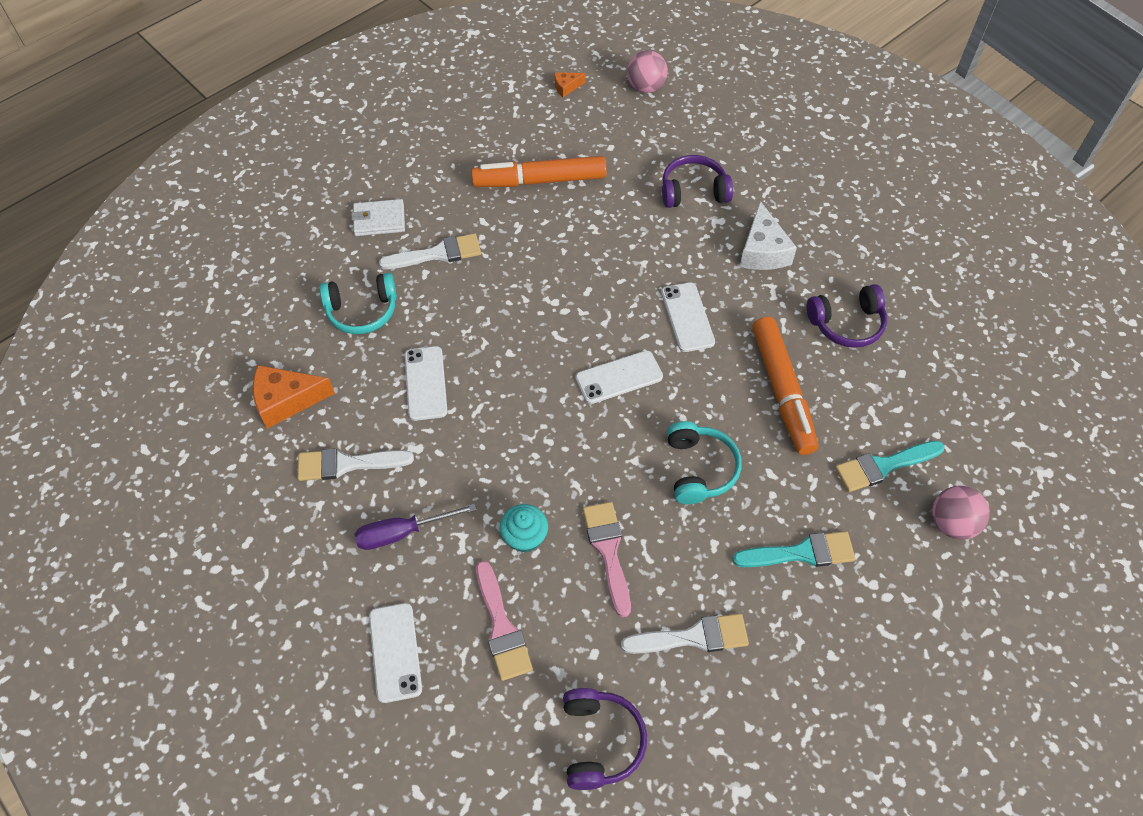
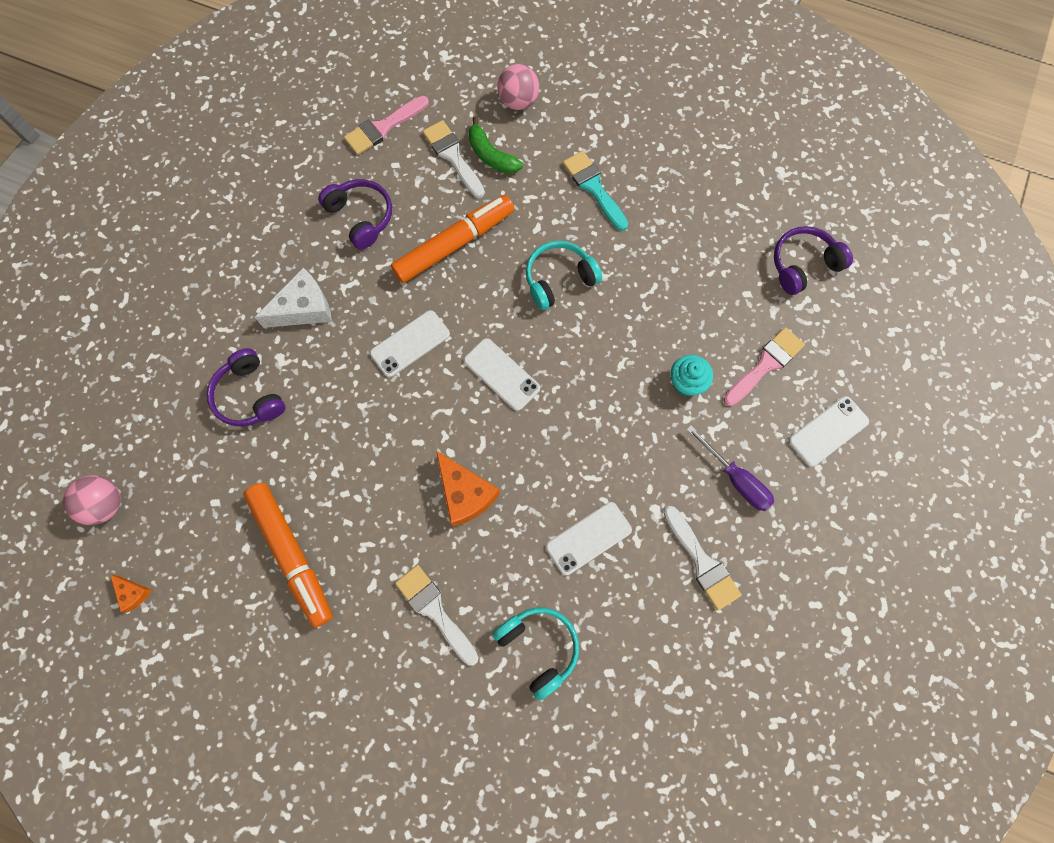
camera: 115 degrees left, 15 degrees up
(286, 400) = (671, 659): orange cheese -> orange cheese (465, 494)
(379, 220) = (416, 700): white wallet -> none
(608, 551) = (664, 317): pink brush -> pink brush (383, 127)
(693, 637) = (697, 235): white brush -> white brush (452, 156)
(883, 466) = (491, 155): turquoise brush -> green banana

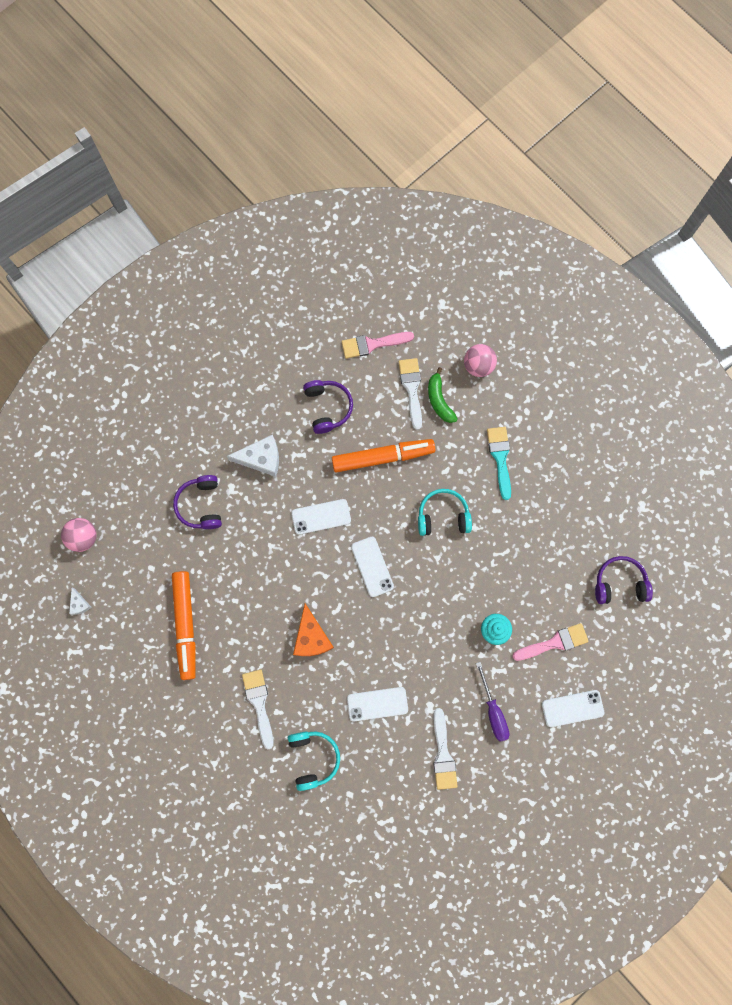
camera: 25 degrees right, 5 degrees up
(133, 593) = (79, 604): orange cheese -> white cheese

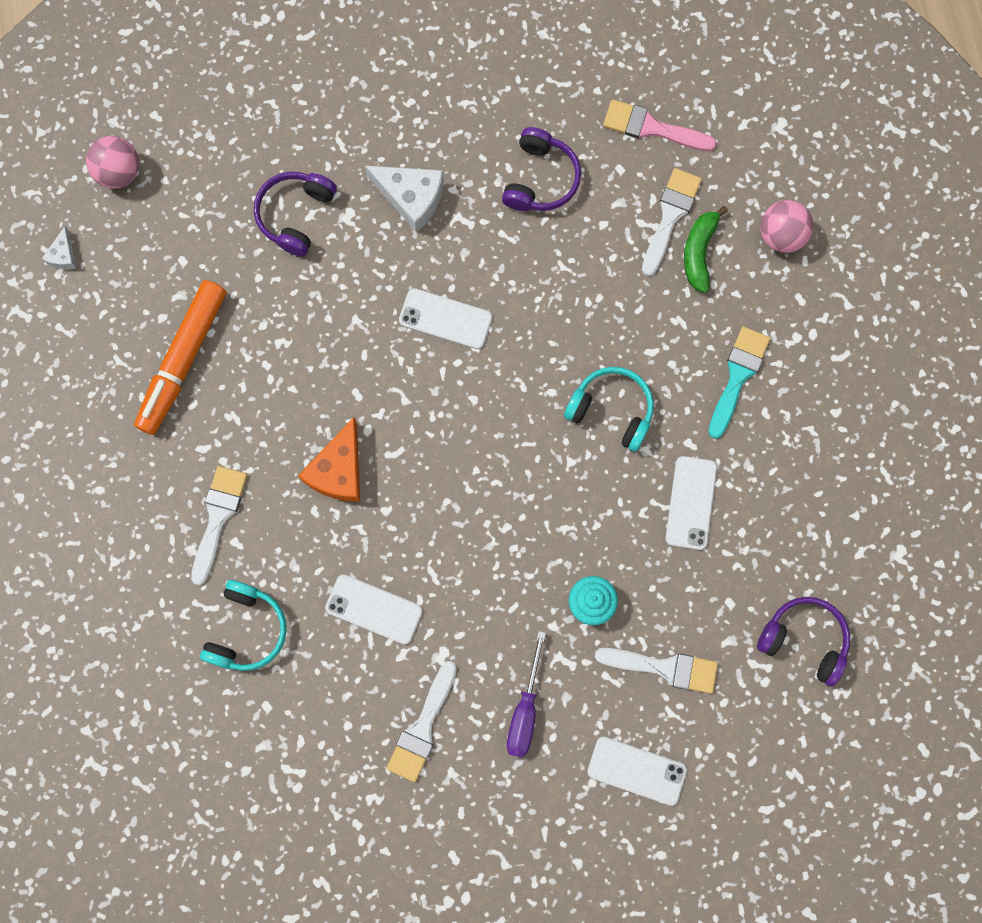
camera: 30 degrees right, 0 degrees up
(372, 566) = (475, 424): white phone -> white phone (691, 503)
(382, 457) = (575, 286): orange marker -> none
(554, 642) = (664, 667): pink brush -> white brush

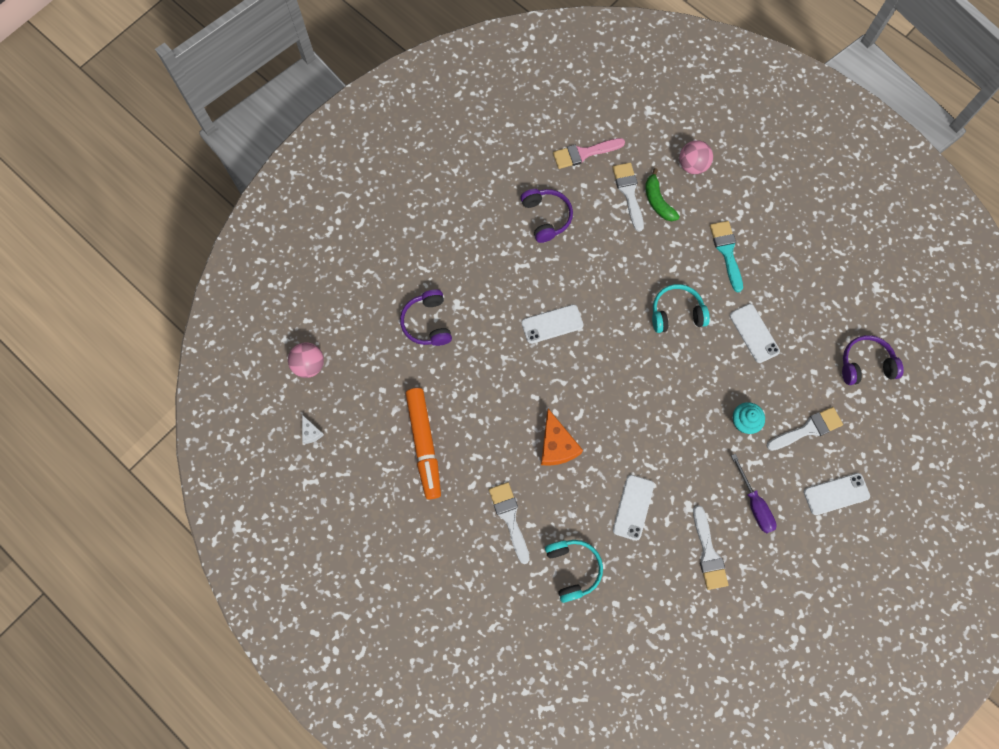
camera: 35 degrees left, 5 degrees down
(374, 609) = (633, 507): white phone -> white phone turned 60 degrees counterclockwise
(411, 198) = (484, 272): white cheese -> none

